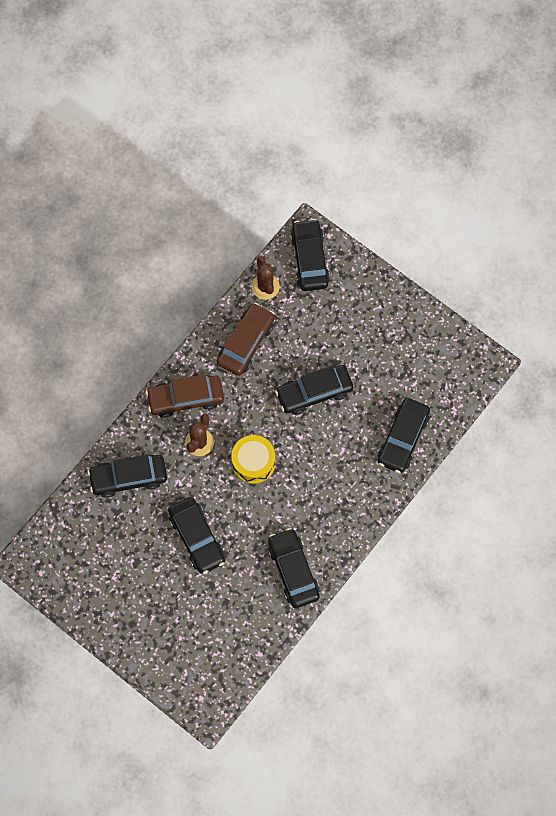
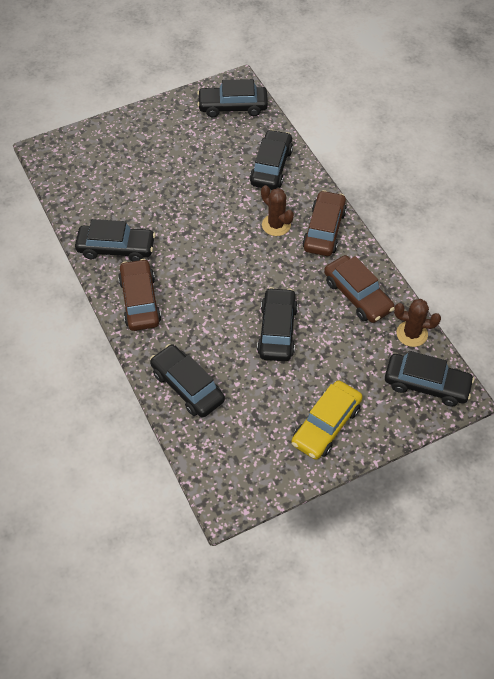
camera: 115 degrees right, 15 degrees down
(196, 538) = (189, 193): black car -> black car (233, 107)
(253, 462) = (234, 257): yellow drum -> none
(340, 519) = (140, 301): none -> brown car
(384, 319) = (326, 425): none -> yellow car

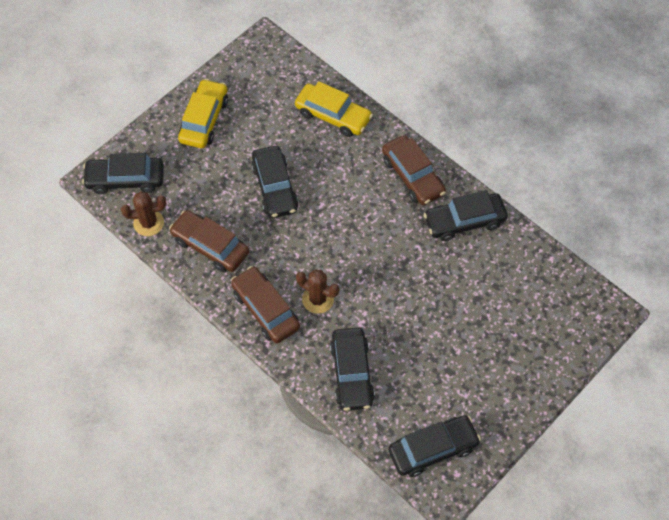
camera: 160 degrees right, 5 degrees up
(187, 386) = (333, 116): black car -> yellow car
(324, 230) = (265, 309): brown car -> brown car turned 150 degrees clockwise

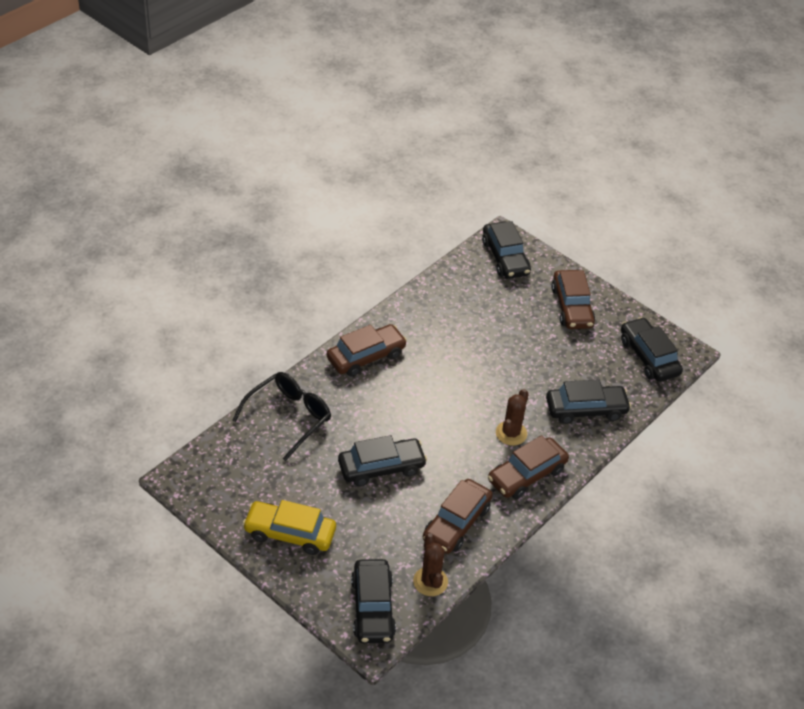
camera: 95 degrees left, 15 degrees down
(333, 116) = (289, 417): yellow car -> black glasses
(464, 221) = (417, 322): black car -> black car (505, 257)
(503, 374) = (571, 307): none -> brown car

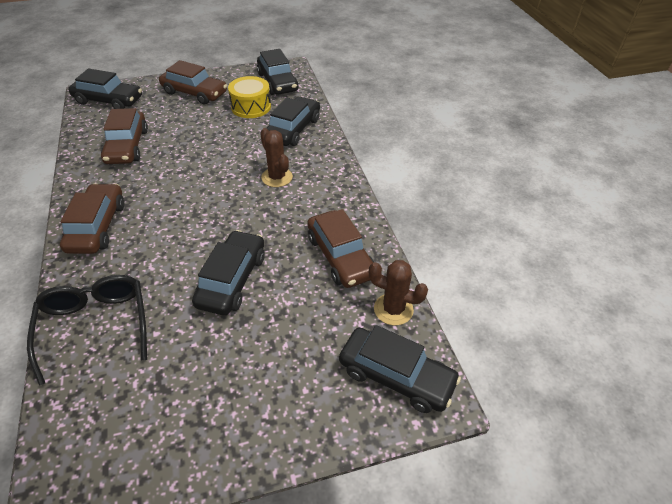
camera: 55 degrees left, 0 degrees up
(290, 533) = (244, 408): yellow car -> none
(526, 475) = (326, 188): brown car -> brown car (127, 146)
(590, 360) = (251, 107): none -> yellow drum
(648, 357) = (277, 82): black car -> black car turned 120 degrees counterclockwise

